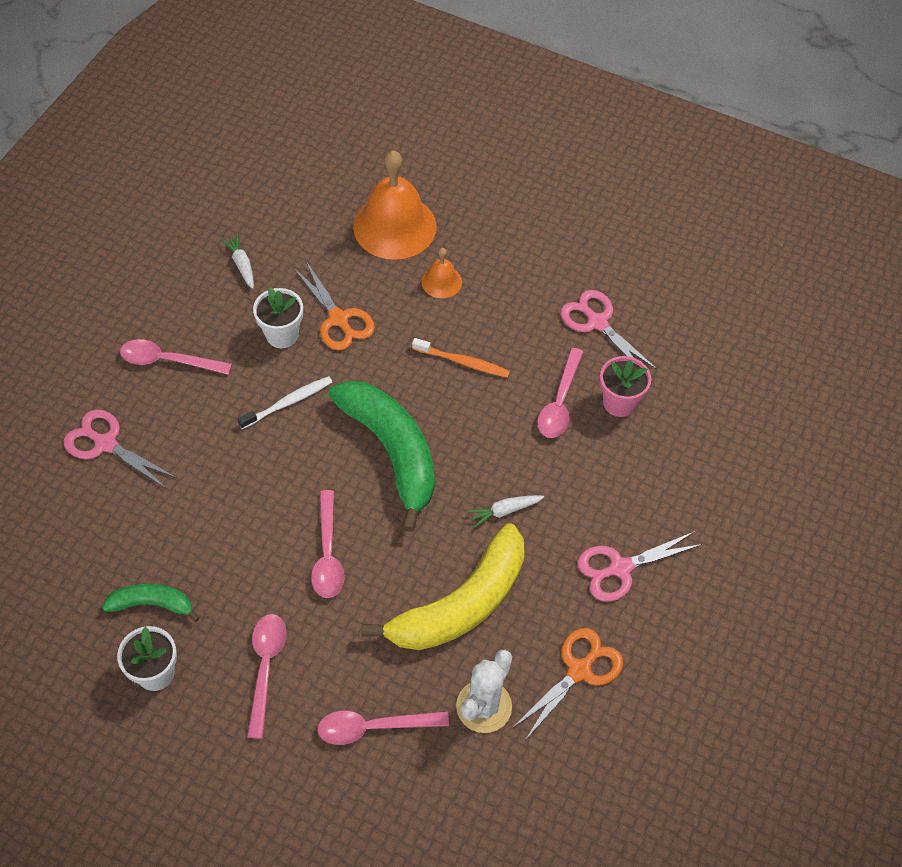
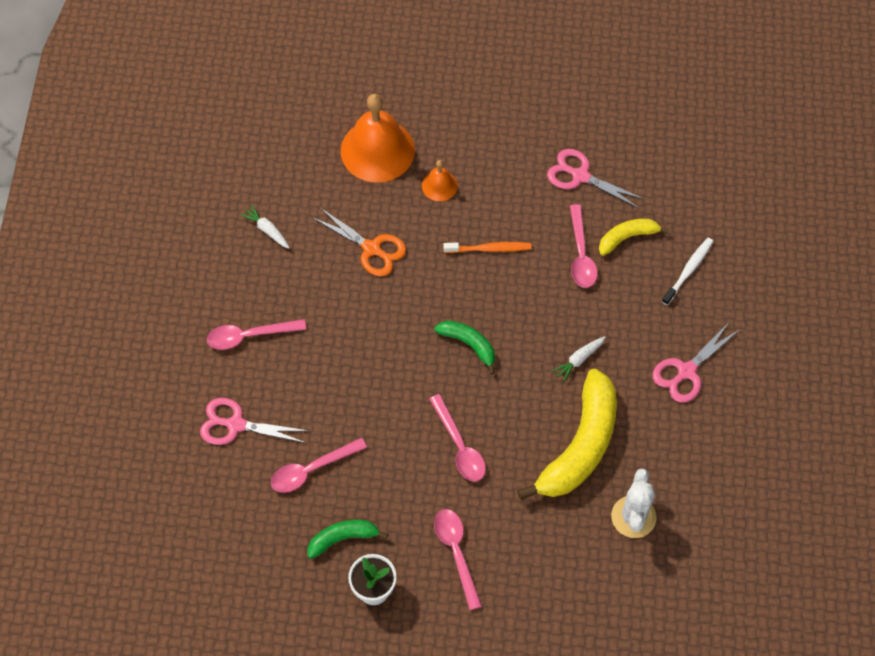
camera: 20 degrees left, 5 degrees up
(282, 335) = (332, 279): white flower pot -> none
(288, 402) = (366, 335): white toothbrush -> white toothbrush (688, 270)
(374, 727) = (559, 565): pink spoon -> pink spoon (312, 469)
(392, 451) = (469, 344): green banana -> green banana, size x0.50
(579, 670) = (691, 462): orange scissors -> none
(619, 403) = (627, 237): pink flower pot -> yellow banana

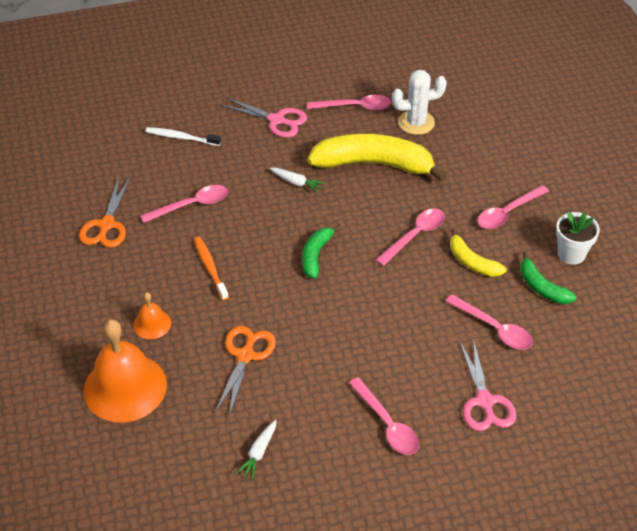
camera: 110 degrees left, 15 degrees down
(580, 176) = (106, 225): pink scissors -> orange scissors
(627, 237) = (162, 180): yellow banana -> yellow banana (472, 262)
(682, 461) = (355, 107): none -> pink spoon

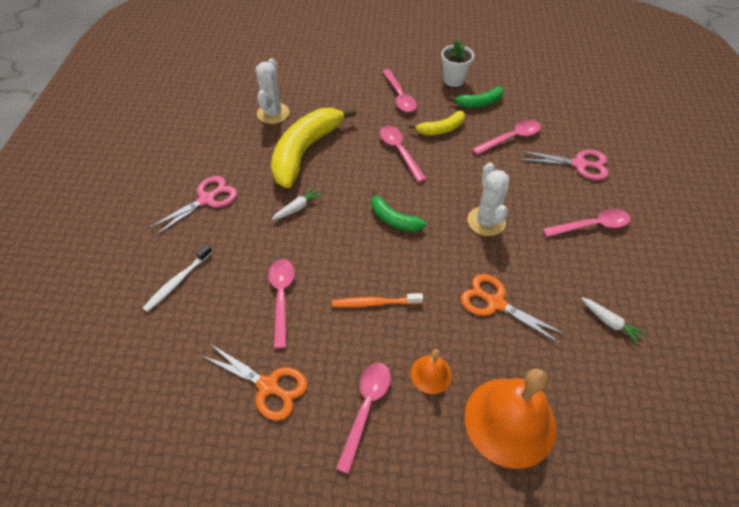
camera: 70 degrees left, 5 degrees up
(348, 329) = (486, 221): none -> white cactus
(355, 107) = (228, 143): pink spoon -> pink spoon (366, 408)

